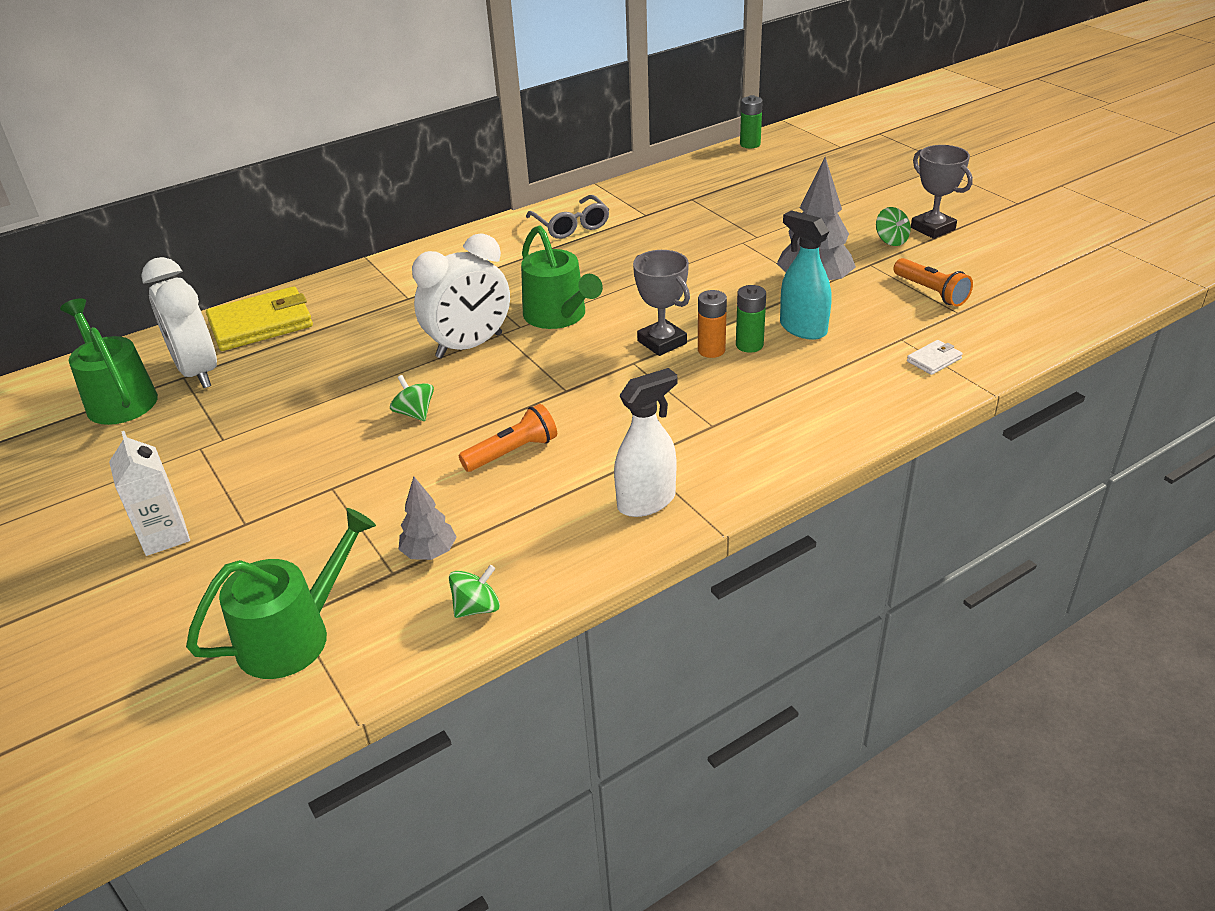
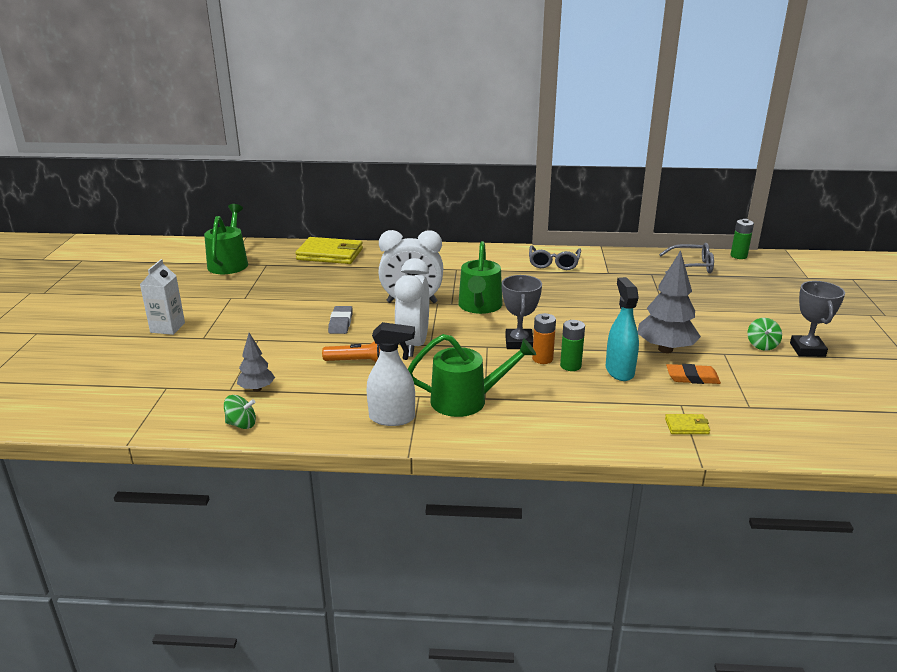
camera: 35 degrees right, 10 degrees down
(198, 372) = (275, 265): white clock -> white clock (413, 344)
(293, 636) = (155, 394): green watering can -> green watering can (466, 400)
(415, 413) = (340, 323): green spinning top -> grey eraser
(720, 173) = (692, 266): none -> grey glasses
(875, 304) = (692, 377): none -> orange eraser
(931, 292) = (746, 386): orange flashlight -> none
(934, 360) = (687, 426): white wallet -> yellow wallet

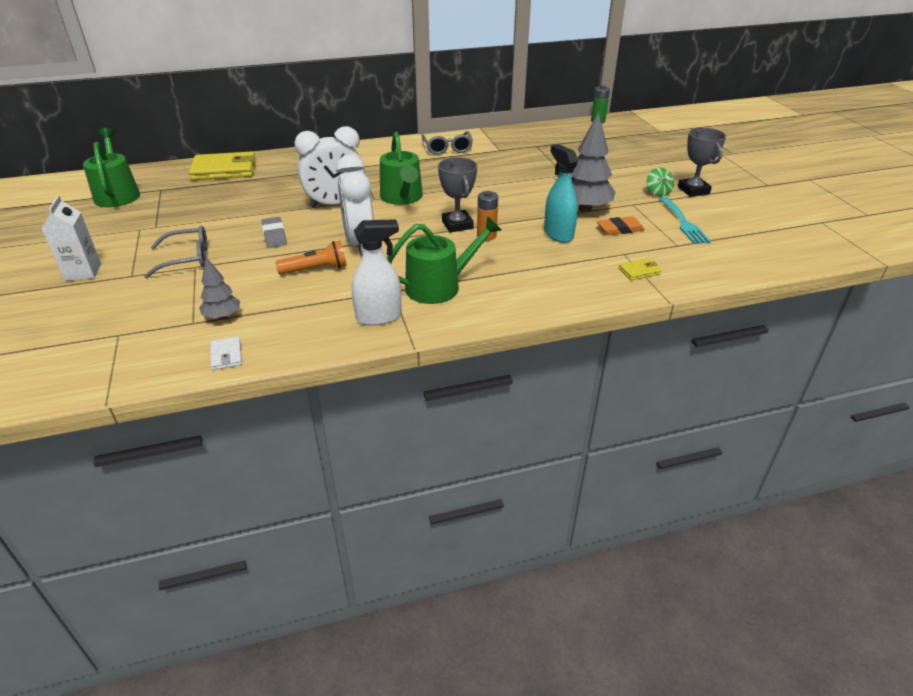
camera: 20 degrees left, 10 degrees up
(241, 424) = (226, 355): green spinning top -> white wallet
(570, 366) = (514, 237): green battery -> none
(692, 266) = (566, 134): grey glasses -> grey glasses (187, 258)
(772, 383) = (683, 223): none -> turquoise fork

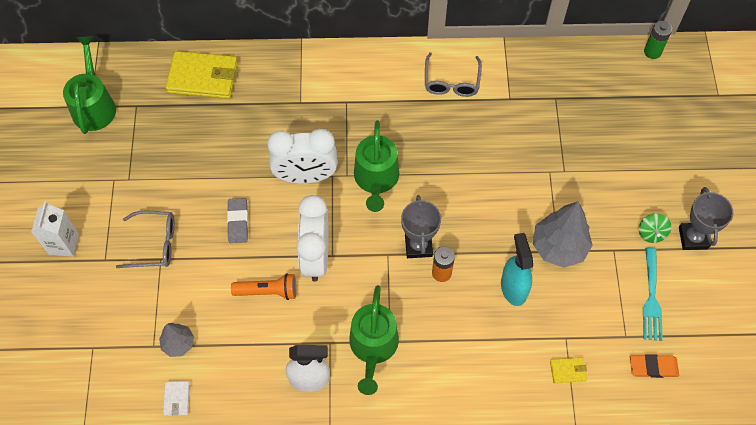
camera: 15 degrees right, 25 degrees up
(439, 286) = (373, 347): green watering can -> green watering can turned 105 degrees clockwise
(620, 229) = (580, 294): orange eraser -> orange eraser (653, 367)

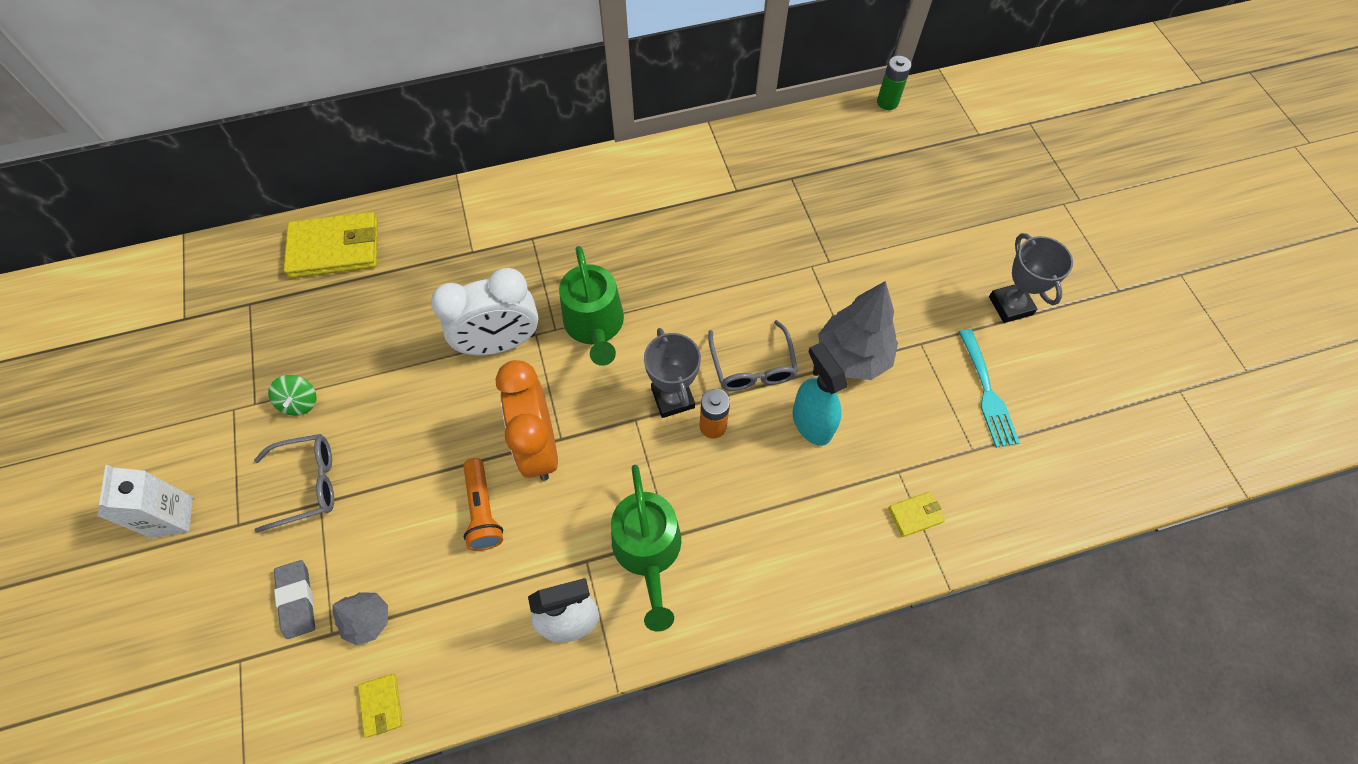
camera: 15 degrees left, 0 degrees up
(94, 106) = (189, 317): green watering can -> none
(177, 399) = (381, 705): white wallet -> yellow wallet
(238, 222) = (420, 425): grey eraser -> grey eraser (297, 600)
(268, 291) = (483, 510): orange flashlight -> orange flashlight turned 90 degrees clockwise
(316, 257) = (539, 446): white clock -> orange clock
(451, 82) = (659, 186): grey glasses -> grey glasses (752, 366)
(651, 233) = (959, 311): green spinning top -> green spinning top (300, 402)
(653, 367) = (1020, 481): orange eraser -> none

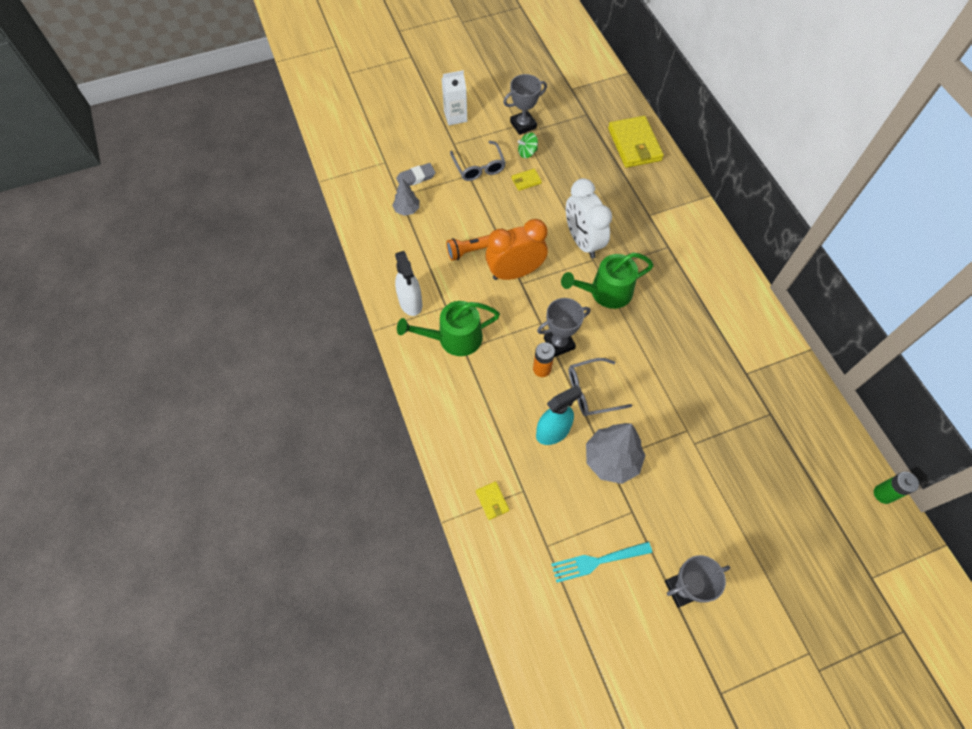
camera: 85 degrees right, 0 degrees up
(236, 402) = (523, 125): none -> grey trophy
(381, 705) = (365, 224): yellow wallet -> yellow wallet (526, 181)

